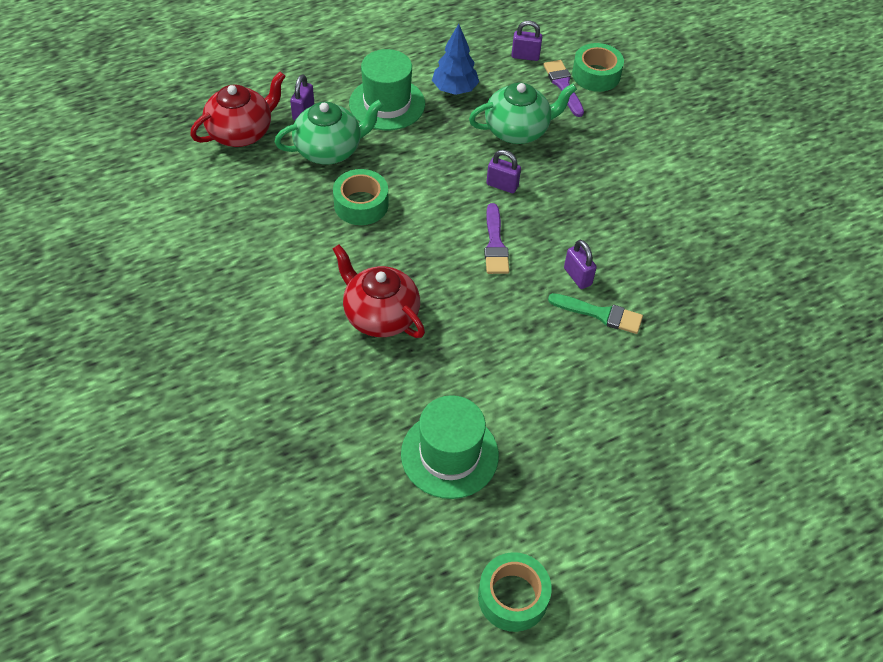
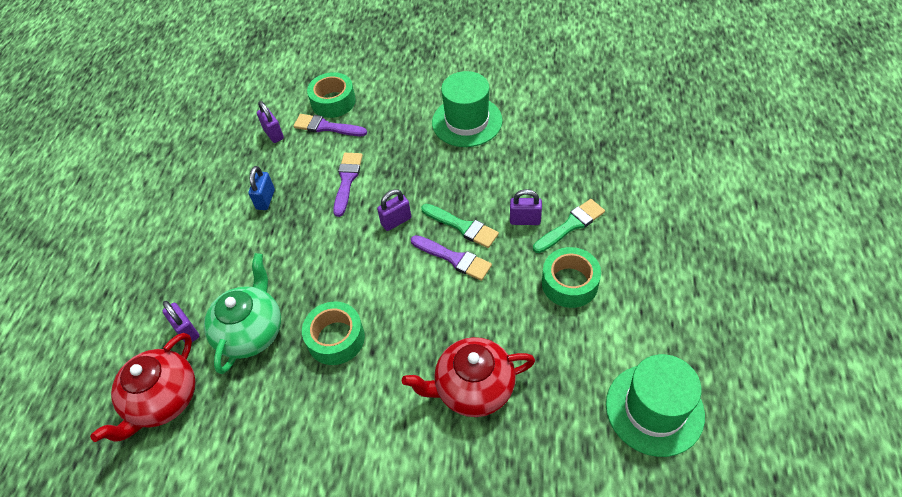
camera: 50 degrees left, 0 degrees up
(241, 132) = (163, 400): red teapot -> red teapot turned 150 degrees counterclockwise
(387, 104) = (237, 257): green hat -> green hat (467, 121)
(455, 89) = (265, 199): blue tree -> blue padlock
(513, 597) = (819, 435): green tape -> green tape (569, 283)
(517, 130) = (347, 180): green teapot -> purple brush
(525, 56) = (273, 134): purple padlock -> purple padlock turned 75 degrees counterclockwise
(533, 234) = (462, 227): none -> green brush

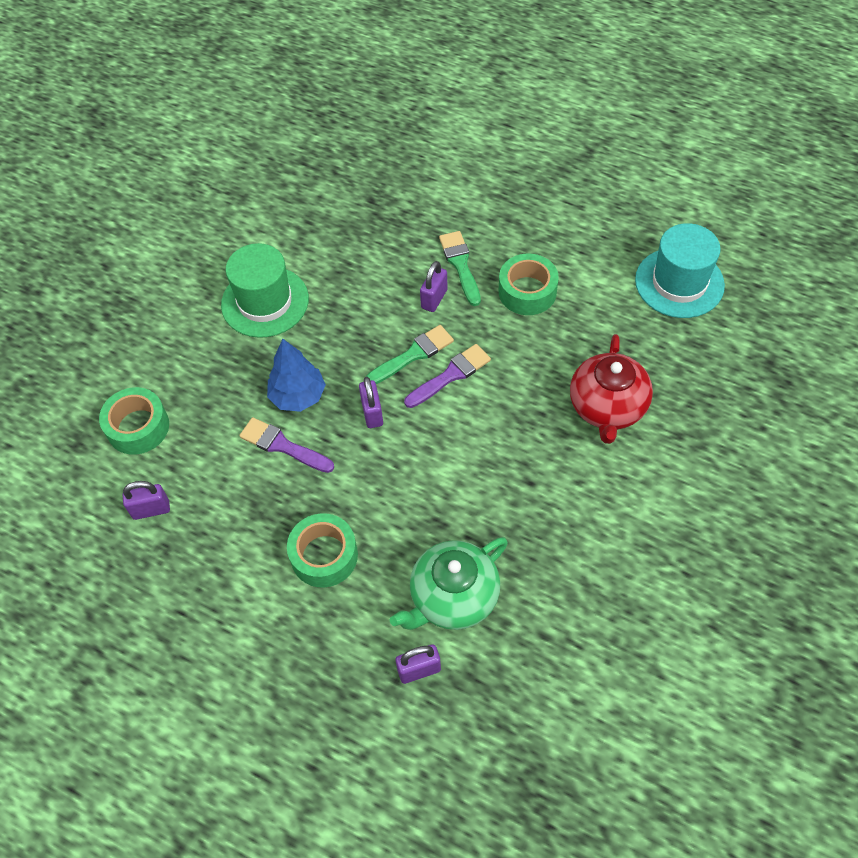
camera: 70 degrees left, 5 degrees up
(163, 400) = (504, 710): red teapot -> none
(251, 332) = (453, 597): green teapot -> green teapot turned 75 degrees counterclockwise
(265, 199) = (261, 542): blue padlock -> none
(326, 127) = (178, 446): purple brush -> none
(336, 338) = (500, 512): green tape -> green tape (324, 555)
(392, 172) = (298, 396): none -> blue tree
(654, 409) = (679, 282): green hat -> turquoise hat

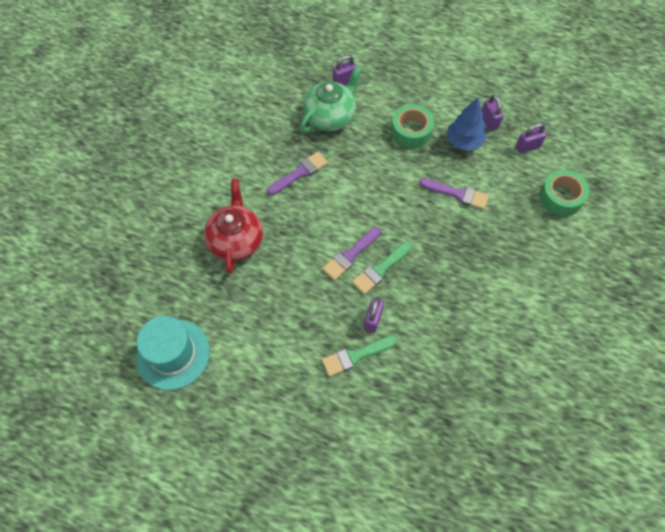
camera: 170 degrees right, 5 degrees up
(265, 302) = (508, 305): green hat -> none
(298, 396) = (457, 229): blue tree -> blue tree (464, 141)
(372, 413) = (401, 222): purple padlock -> purple padlock (489, 122)
(460, 264) = (356, 356): green brush -> green brush turned 90 degrees clockwise
(511, 500) = (300, 173): none -> purple brush
(527, 291) = (298, 334): green tape -> none

